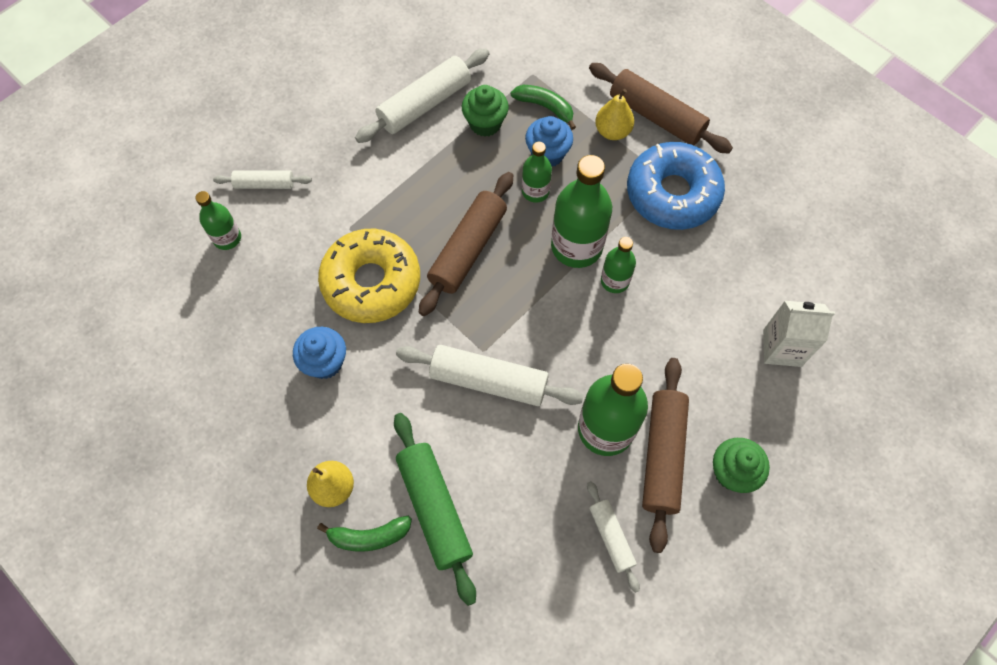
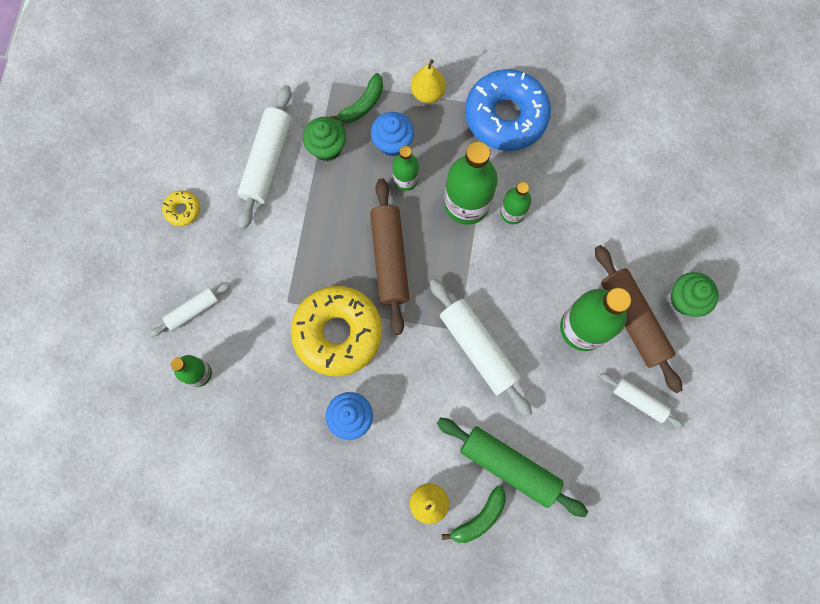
camera: 35 degrees left, 10 degrees up
(322, 100) = (182, 210): none -> yellow donut
(489, 380) = (478, 348): white rolling pin -> white rolling pin turned 75 degrees clockwise
(545, 107) = (362, 104): green banana -> green banana turned 135 degrees clockwise
(656, 116) = (451, 60): brown rolling pin -> none
(782, 348) = (658, 187): white carton -> none

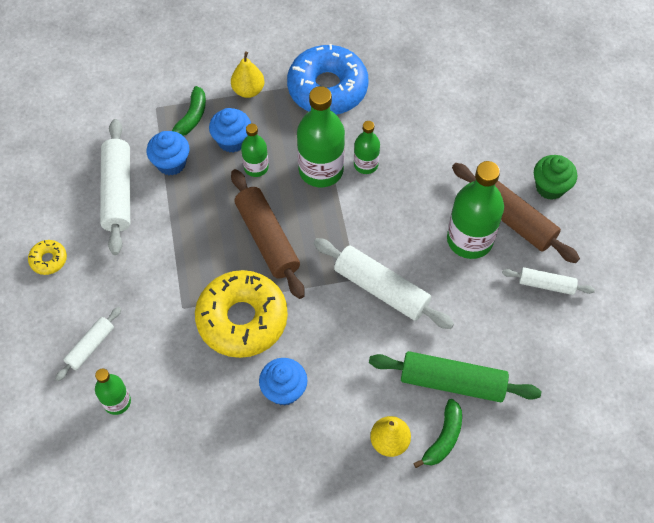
camera: 20 degrees left, 15 degrees down
(327, 148) = (171, 163): green cupcake -> blue cupcake

